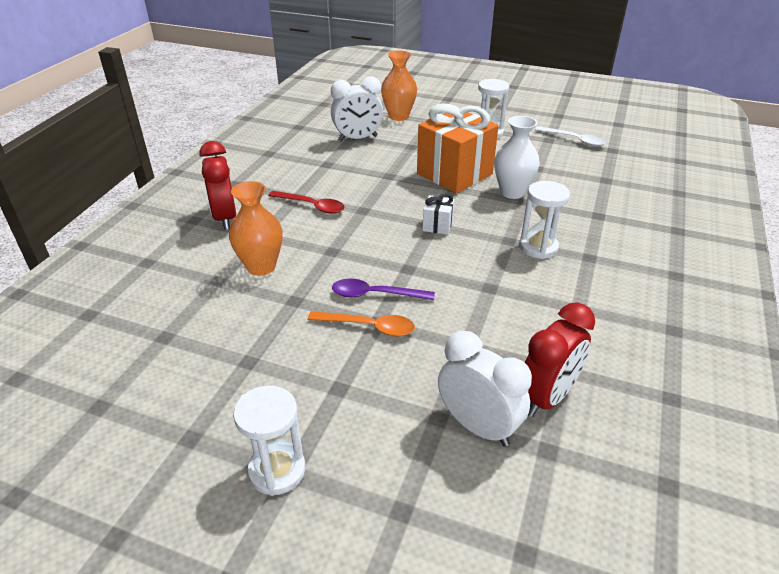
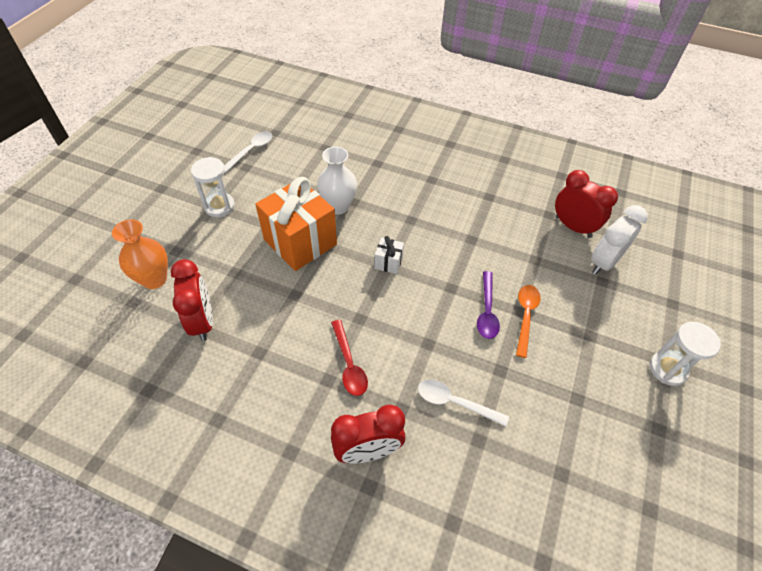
camera: 90 degrees left, 15 degrees up
(261, 267) = (455, 402): orange vase -> white spoon
(311, 206) = (349, 364): red spoon -> red spoon turned 135 degrees clockwise
(357, 138) = (202, 322): white clock -> red clock
(538, 247) = (420, 204): white hourglass -> none

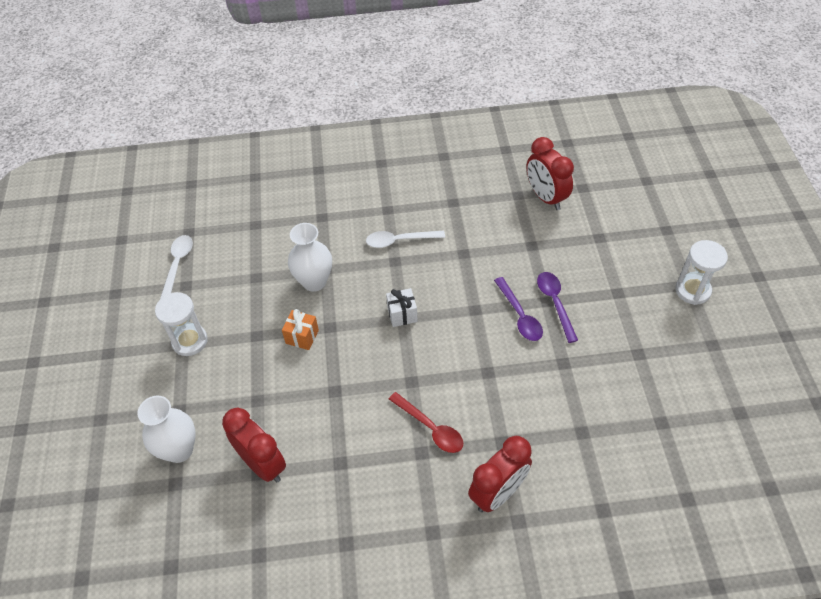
camera: 25 degrees left, 0 degrees up
(154, 279) = (179, 450): orange vase -> white vase
(300, 242) = (302, 337): orange gift -> orange gift, size x0.43
(455, 402) = (543, 411): white spoon -> white spoon (399, 241)
(525, 316) = (555, 303): orange spoon -> purple spoon
(573, 227) = (546, 197): red clock -> red clock turned 135 degrees counterclockwise
(604, 262) = (591, 219): white clock -> none

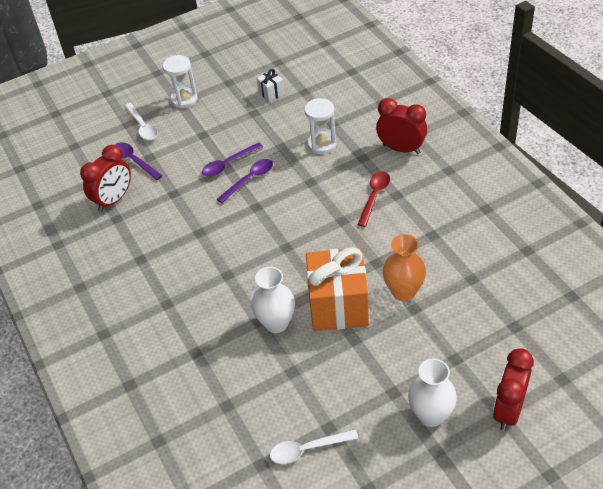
camera: 110 degrees left, 5 degrees down
(179, 450) = (487, 339): white vase -> white vase (430, 415)
(190, 341) = (387, 388): white hourglass -> white hourglass (322, 144)
(262, 464) = (463, 279): red clock -> red clock (508, 410)
(283, 400) = (403, 291): none -> orange vase
(302, 337) = (338, 306): orange gift -> orange gift, size x2.33
(399, 241) = (202, 280): white spoon -> white spoon (142, 126)
(402, 314) = (282, 249): white gift -> white gift (271, 93)
(599, 224) = (134, 161): none -> purple spoon

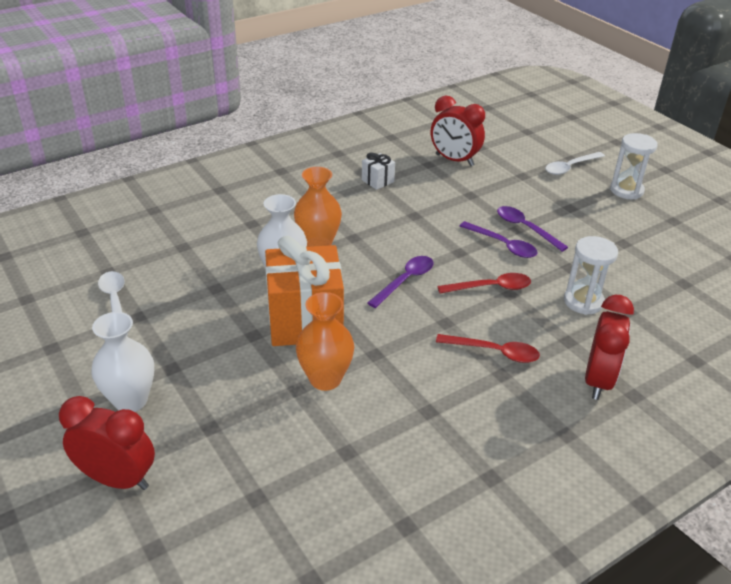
camera: 80 degrees right, 10 degrees down
(134, 161) = (514, 167): purple spoon -> purple spoon (405, 281)
(235, 300) = (318, 244): none -> orange vase
(271, 93) = (668, 255): white gift -> white gift (377, 181)
(303, 192) = (490, 288): none -> red spoon

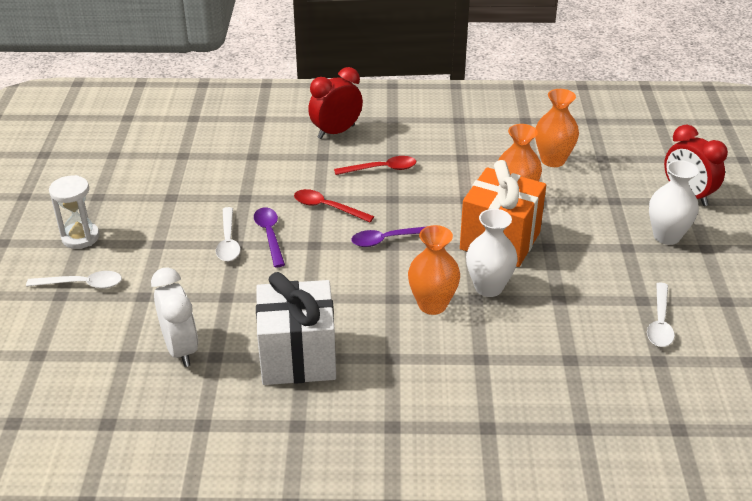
camera: 145 degrees left, 0 degrees up
(319, 459) = (553, 160): none -> orange vase
(377, 181) = (298, 357): white gift -> white gift, size x2.33
(454, 160) = (180, 349): red clock -> white clock
(494, 352) = (381, 169): red spoon -> red spoon turned 120 degrees clockwise
(525, 228) = (228, 241): purple spoon -> white spoon
(583, 302) = (274, 172): white hourglass -> none

